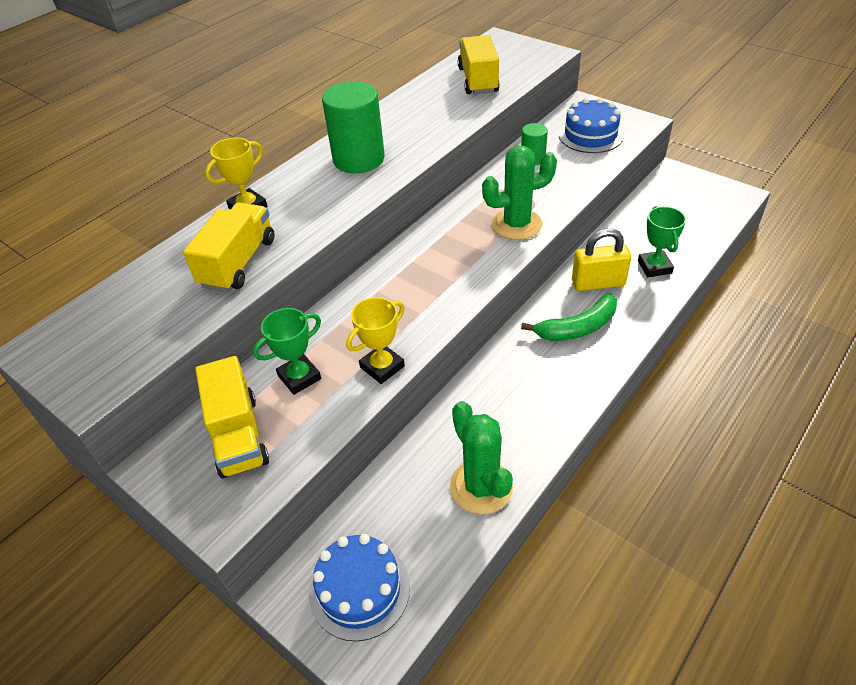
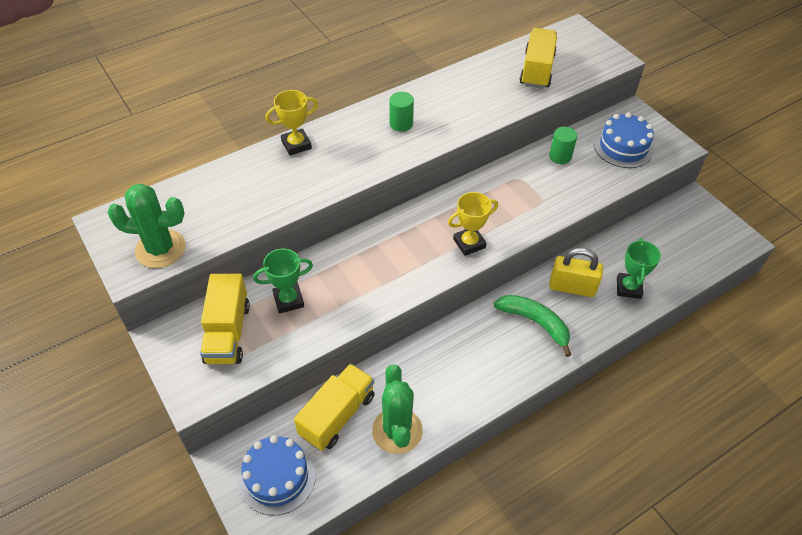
camera: 15 degrees right, 5 degrees up
(238, 263) = (271, 194): yellow truck -> yellow truck (337, 415)
(359, 159) = (401, 124): green cylinder -> green cylinder, size x0.52
(382, 367) = (353, 312): yellow trophy -> yellow trophy (469, 243)
(516, 224) = (516, 217): green cactus -> green cactus (160, 249)
(578, 327) = (535, 323): green banana -> green banana turned 135 degrees counterclockwise

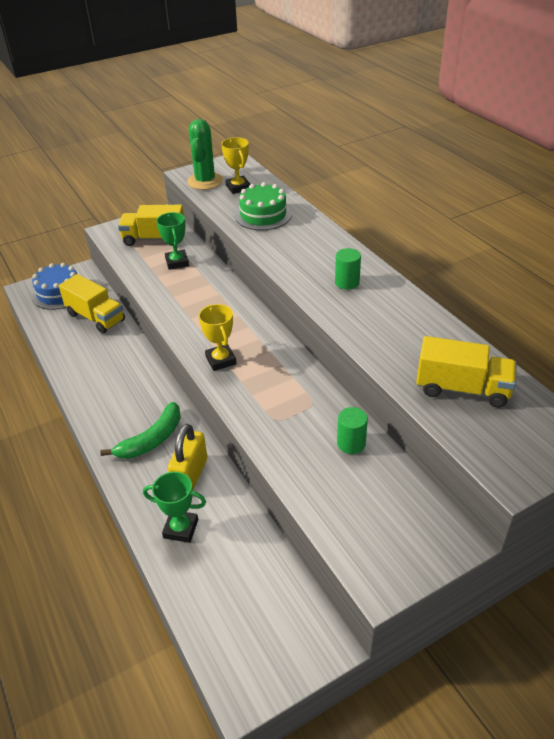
camera: 95 degrees right, 10 degrees down
(263, 187) = (263, 215): none -> green cake
(296, 145) = (315, 227): yellow trophy -> yellow trophy (238, 187)
(397, 431) = (71, 347): green cactus -> none
(623, 147) = (374, 513): blue cake -> none

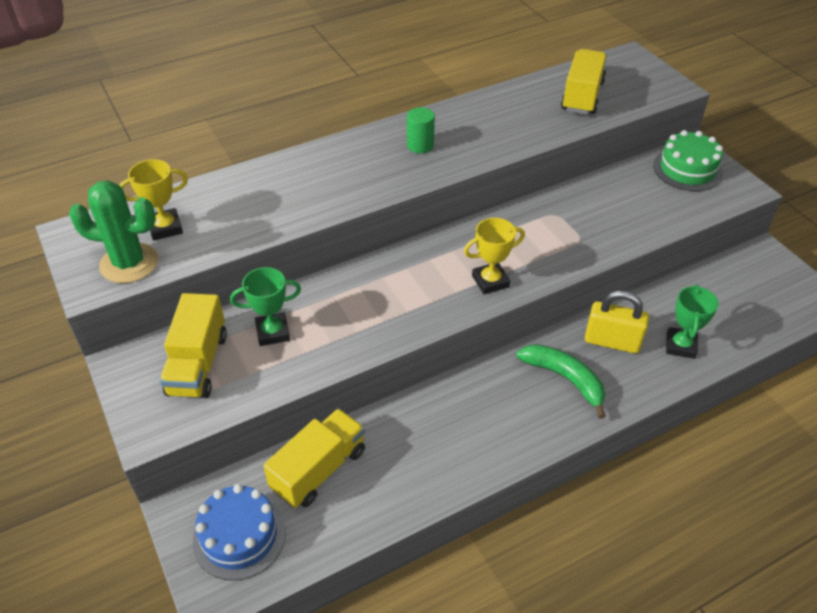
camera: 90 degrees left, 5 degrees up
(263, 215) = (254, 204): green cake -> green cake (687, 169)
(351, 443) = (605, 193): green cylinder -> none

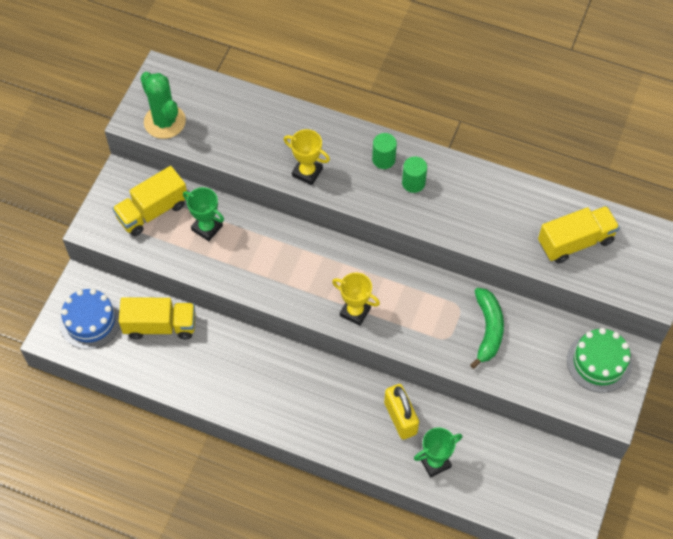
camera: 50 degrees right, 15 degrees up
(165, 228) = (207, 113): yellow trophy -> yellow trophy (307, 172)
(374, 149) = (383, 159): none -> green cylinder
(565, 379) = (342, 409): green banana -> green banana (488, 329)

